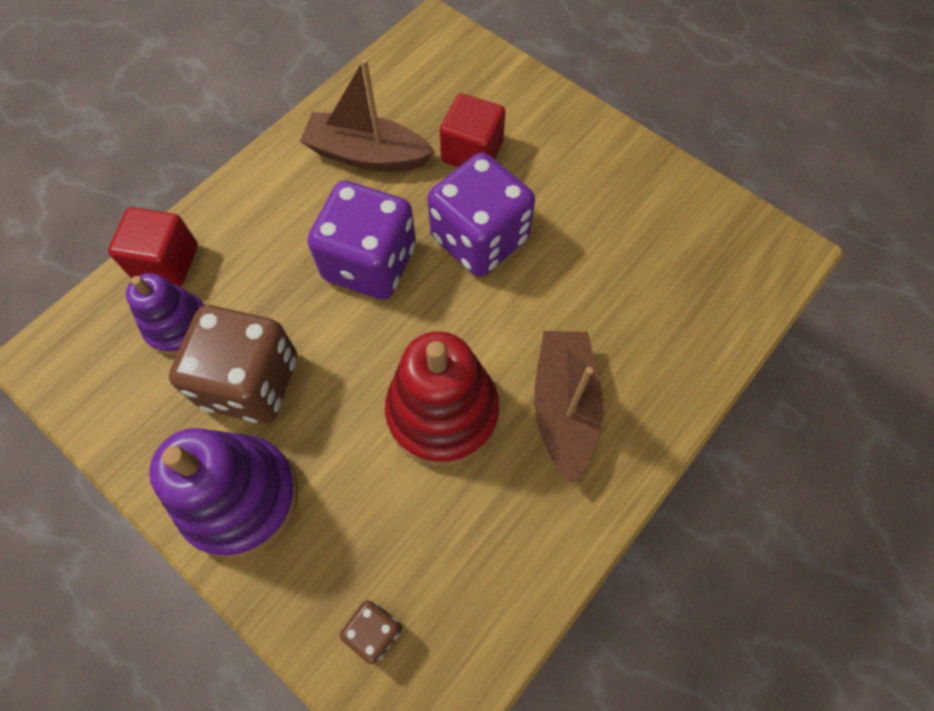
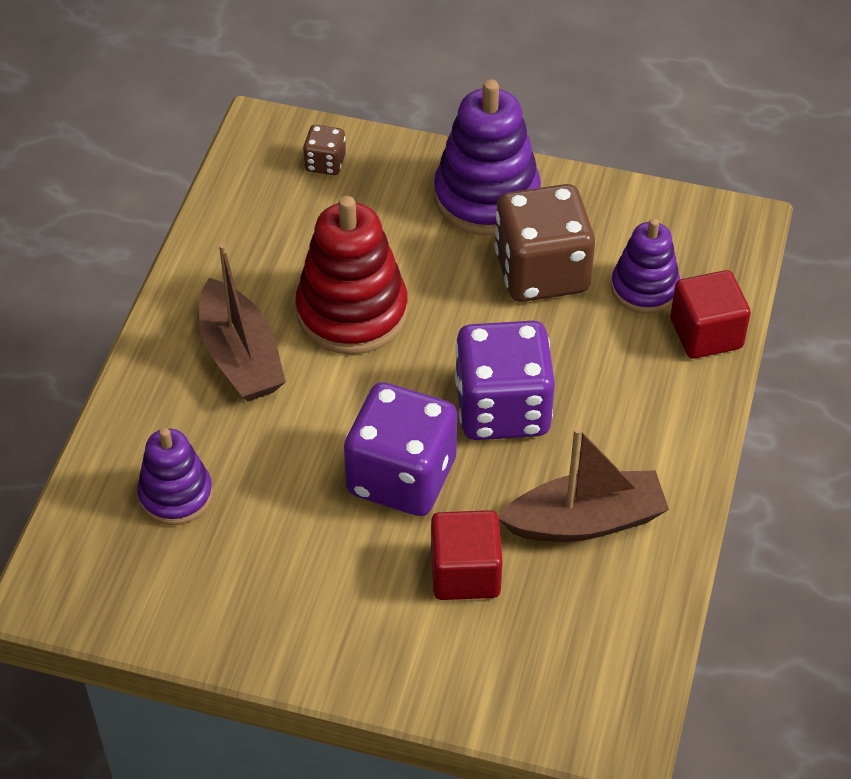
camera: 155 degrees right, 15 degrees down
(664, 294) = (176, 495): none -> purple stacking toy

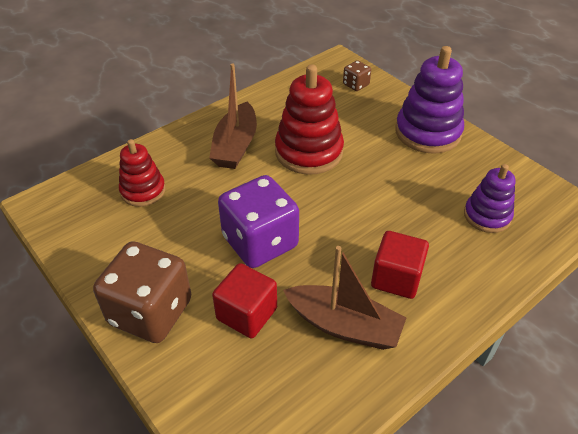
camera: 35 degrees right, 5 degrees down
(176, 495) = (143, 191): purple stacking toy -> red stacking toy
(502, 409) = (347, 237): purple dice -> none
(541, 272) = (429, 180): brown dice -> brown dice (150, 312)
(706, 333) = (509, 259): red cube -> red cube (396, 278)

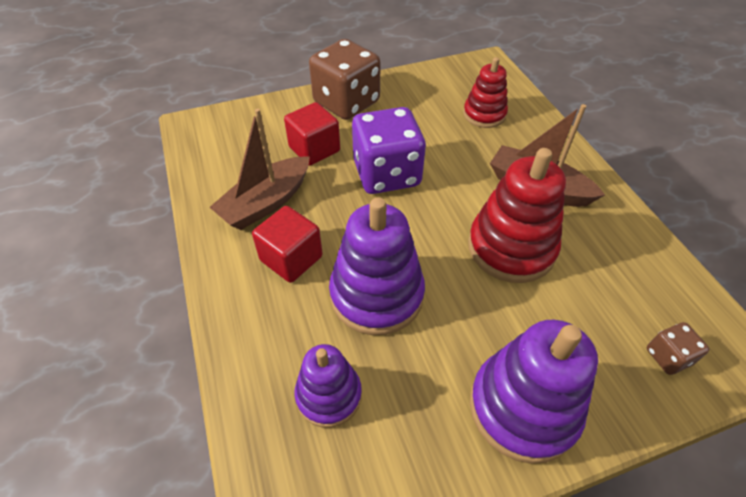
camera: 110 degrees right, 5 degrees up
(396, 213) = (376, 294): none -> purple stacking toy

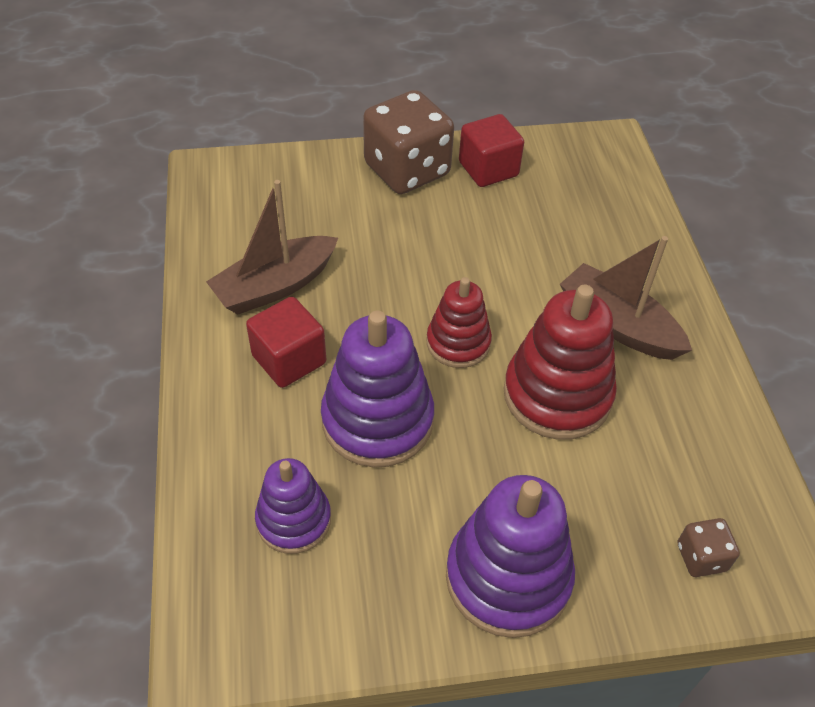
camera: 10 degrees right, 0 degrees up
(314, 149) = (350, 227): red cube -> red cube (488, 169)
(387, 174) = (431, 275): purple dice -> none
(484, 114) = (582, 215): red stacking toy -> red stacking toy (458, 343)

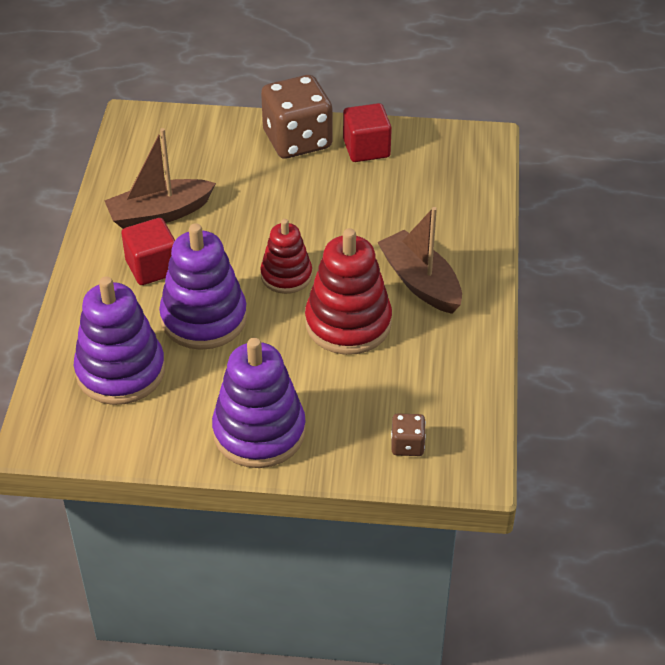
camera: 15 degrees right, 5 degrees down
(294, 520) = (120, 371): purple stacking toy -> purple stacking toy, size x1.62

